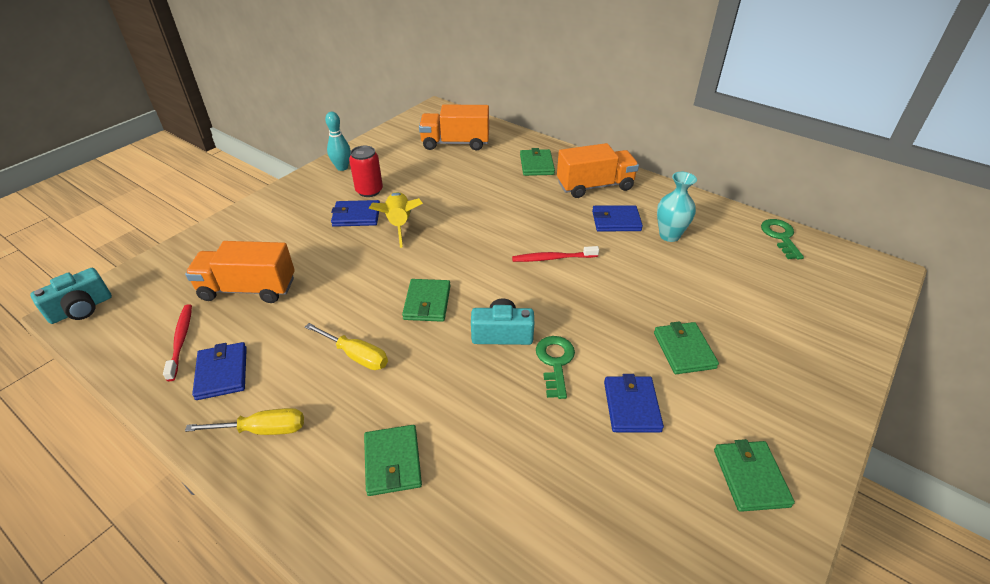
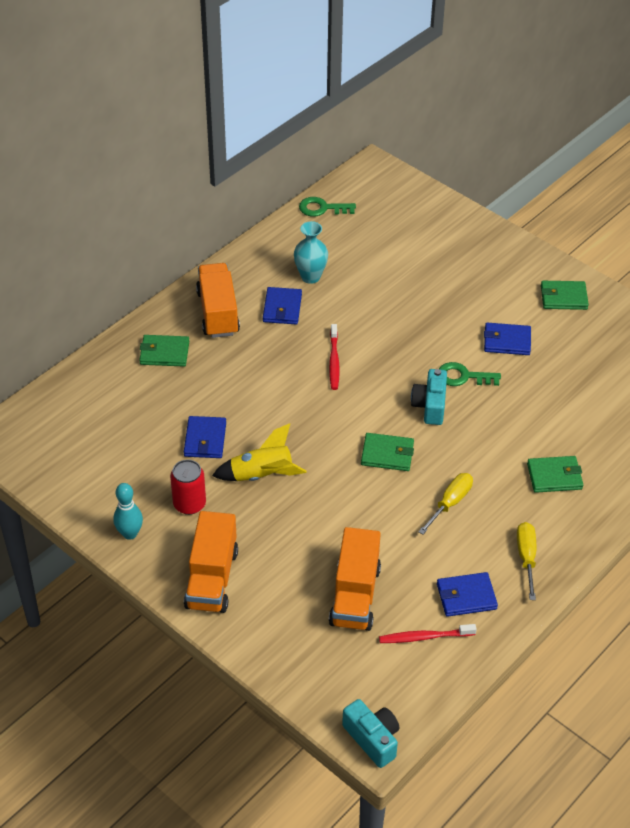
camera: 85 degrees left, 5 degrees up
(356, 216) = (239, 513): blue wallet -> blue wallet (205, 439)
(455, 143) = (95, 422): orange truck -> orange truck (212, 578)
(684, 350) = (454, 301): green wallet -> none

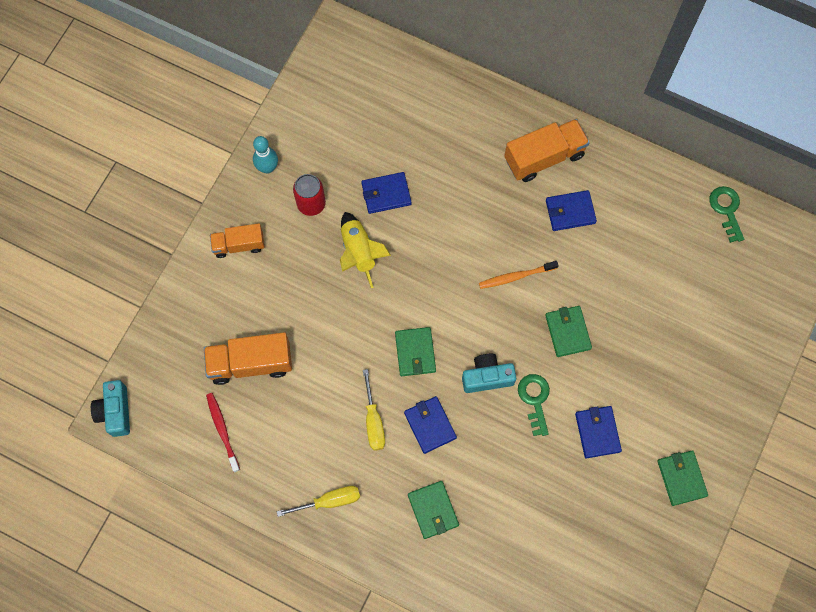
camera: 75 degrees right, 25 degrees up
(164, 353) = (478, 128): green wallet -> green wallet (567, 332)
(212, 578) = (239, 245): orange truck -> orange truck, size x0.64
(310, 277) = (622, 225): turquoise vase -> none
(334, 361) = (516, 276): red toothbrush -> orange toothbrush
(372, 739) = (115, 411): turquoise camera -> turquoise camera turned 135 degrees clockwise
(450, 503) = (373, 421): yellow screwdriver -> yellow screwdriver turned 60 degrees clockwise
(466, 596) = (273, 456): blue wallet -> blue wallet (430, 425)

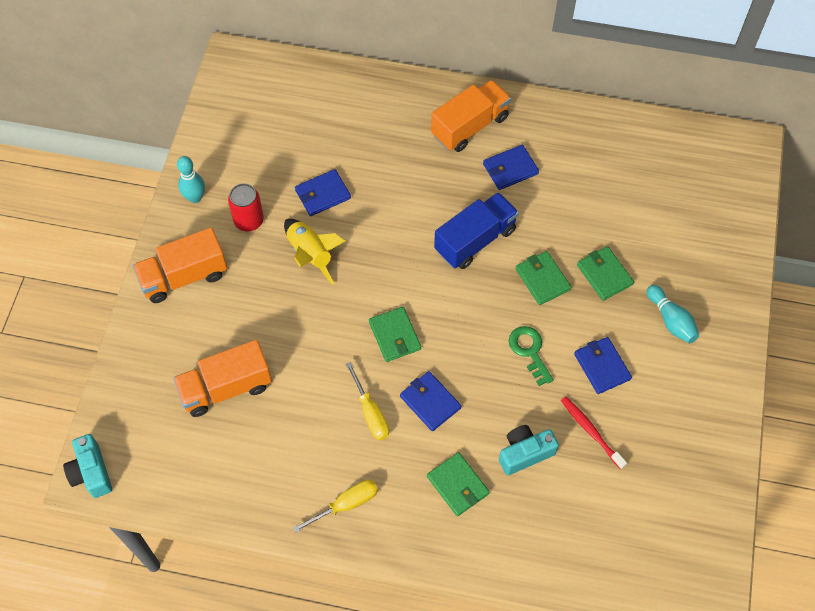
camera: 15 degrees left, 10 degrees down
(222, 430) = (213, 462): red toothbrush -> red toothbrush (591, 431)
(239, 245) = (184, 276): orange truck -> orange truck, size x1.57
(487, 377) = (475, 341): turquoise camera -> turquoise camera (525, 453)
(516, 276) = (475, 240): orange toothbrush -> blue truck
(676, 404) = (671, 320): none -> turquoise bowling pin
(681, 478) = (699, 389): green wallet -> green wallet (604, 275)
(726, 210) = (660, 133): green key -> none

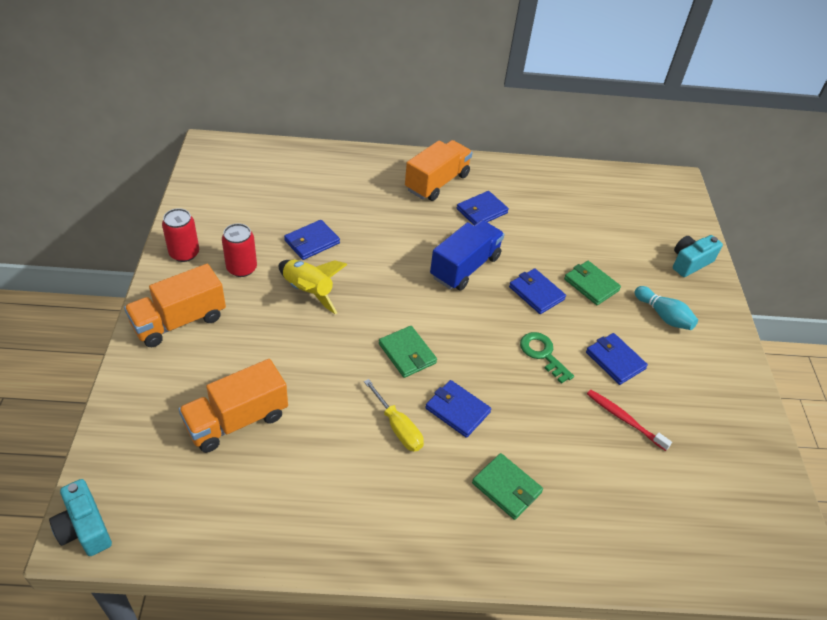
camera: 15 degrees left, 15 degrees down
(195, 197) = (184, 253): turquoise bowling pin -> red can
(346, 504) = (390, 524): yellow screwdriver -> none
(525, 453) = (566, 447): turquoise camera -> turquoise camera (690, 262)
(542, 279) = (536, 293): green wallet -> blue wallet

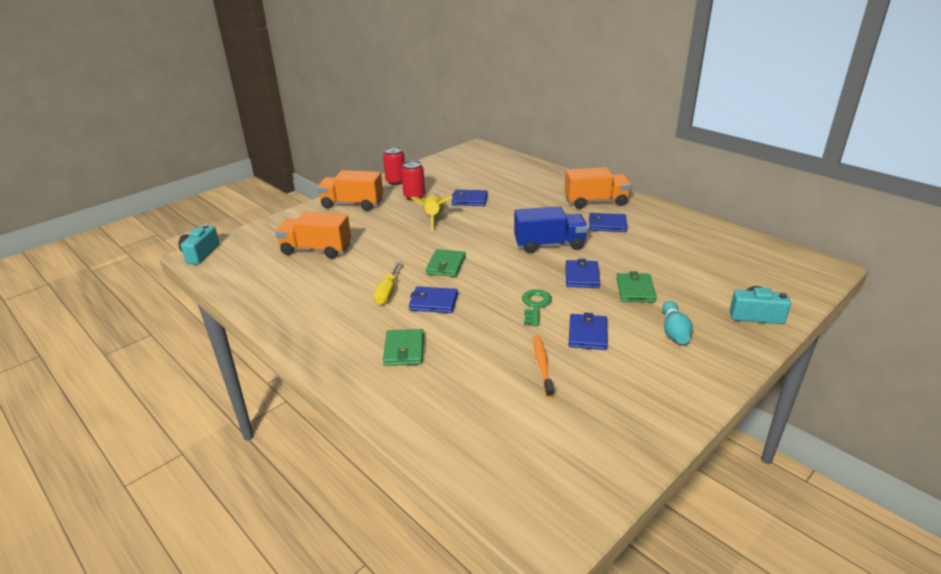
camera: 50 degrees right, 15 degrees down
(457, 410) = (433, 302): blue wallet -> blue wallet turned 75 degrees counterclockwise
(624, 419) = (542, 365): red toothbrush -> orange toothbrush

